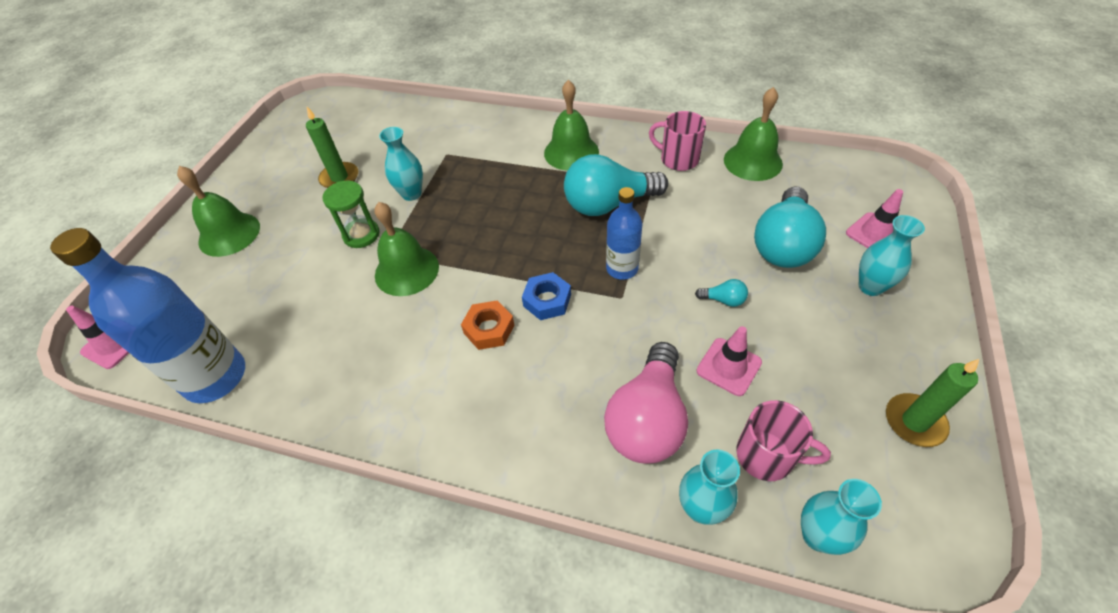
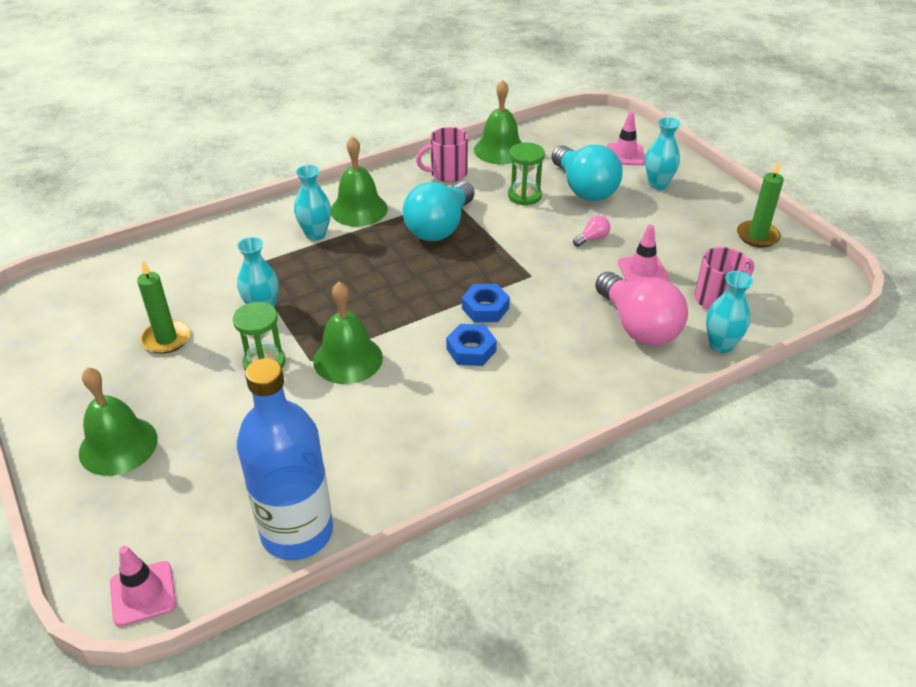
camera: 50 degrees left, 10 degrees down
(489, 329) = (471, 350): orange nut -> blue nut
(622, 268) = (507, 259): blue bottle -> none
(716, 218) = (524, 196): none -> green hourglass
(723, 300) = (592, 239): turquoise light bulb -> pink light bulb
(818, 535) = (782, 315): turquoise vase -> turquoise vase (316, 234)

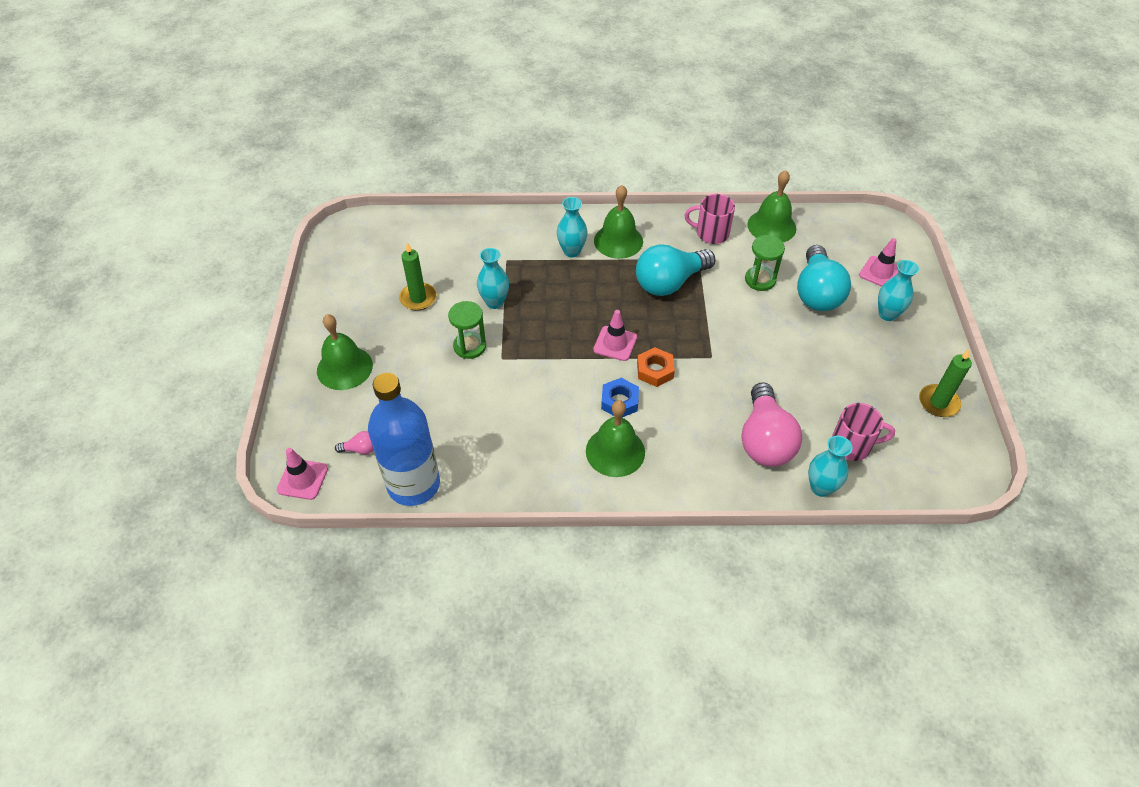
camera: 30 degrees right, 10 degrees up
(348, 359) = (527, 369): green bell -> green bell (615, 451)
(485, 308) = (655, 370): blue nut -> orange nut
(592, 239) = (787, 344): pink light bulb -> pink light bulb (360, 449)
(642, 271) = (807, 392): pink traffic cone -> pink traffic cone (615, 343)

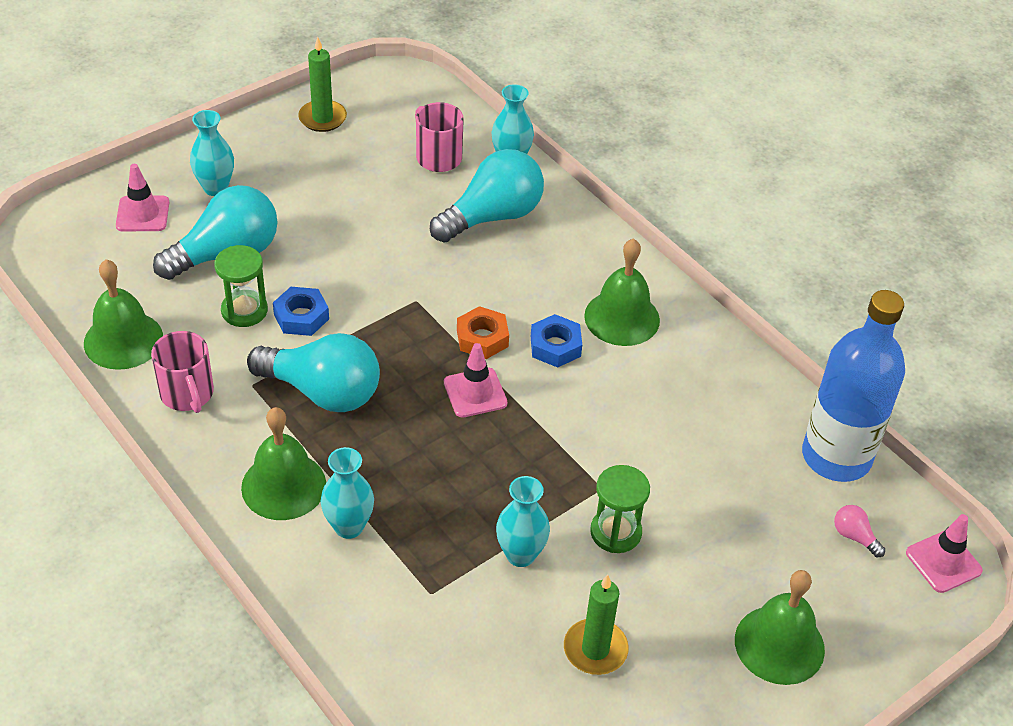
camera: 130 degrees left, 5 degrees down
(737, 300) = (301, 316): none -> blue nut
(764, 440) = (492, 216): pink light bulb -> turquoise light bulb

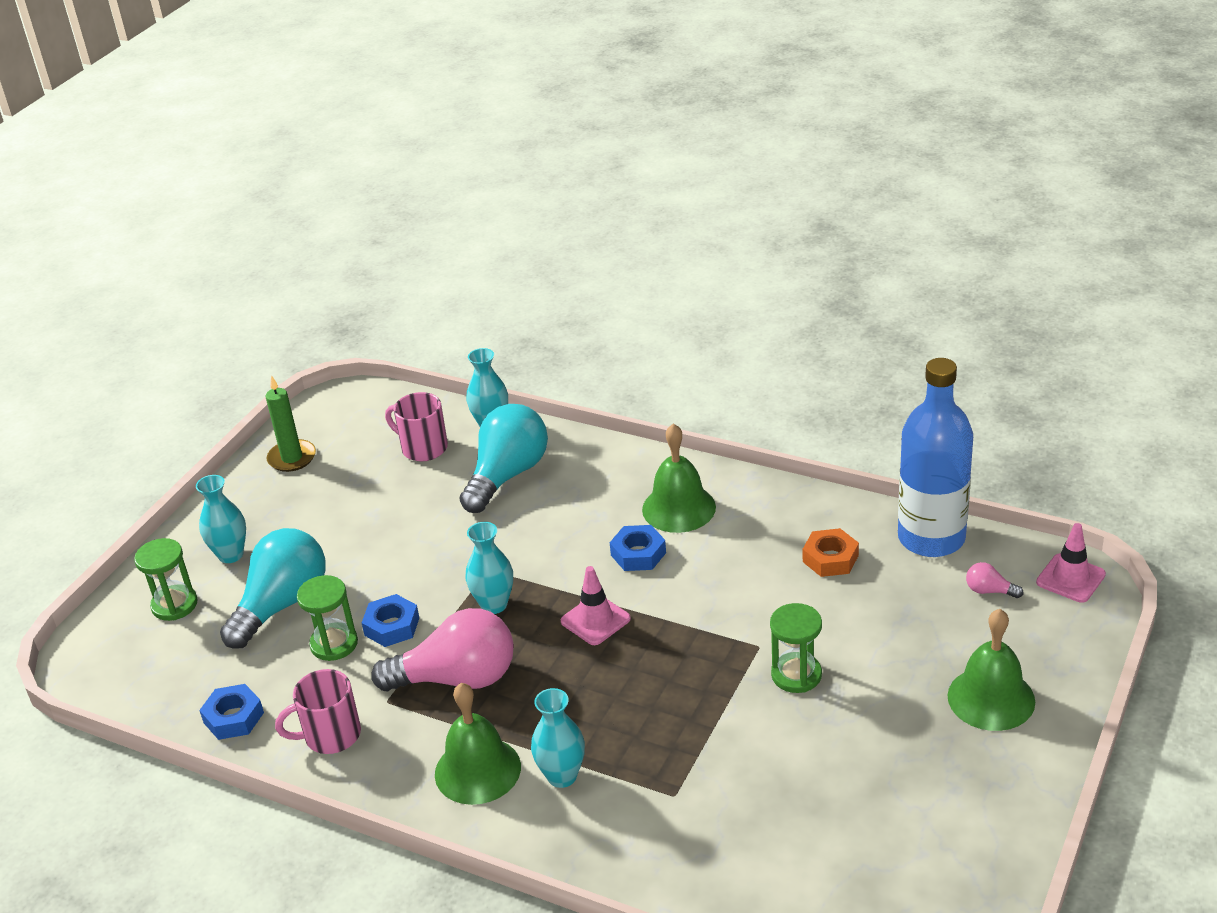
camera: 20 degrees left, 10 degrees down
(123, 340) = (234, 717): green bell -> blue nut
(143, 214) = (174, 605): pink traffic cone -> green hourglass
(187, 394) = (330, 735): pink mug -> pink mug turned 120 degrees clockwise
(322, 392) = (457, 678): turquoise light bulb -> pink light bulb
(482, 338) = (569, 574): orange nut -> orange nut (830, 559)
(520, 555) = (729, 729): turquoise vase -> turquoise vase (494, 605)
(595, 649) = (846, 773): green candle -> none

